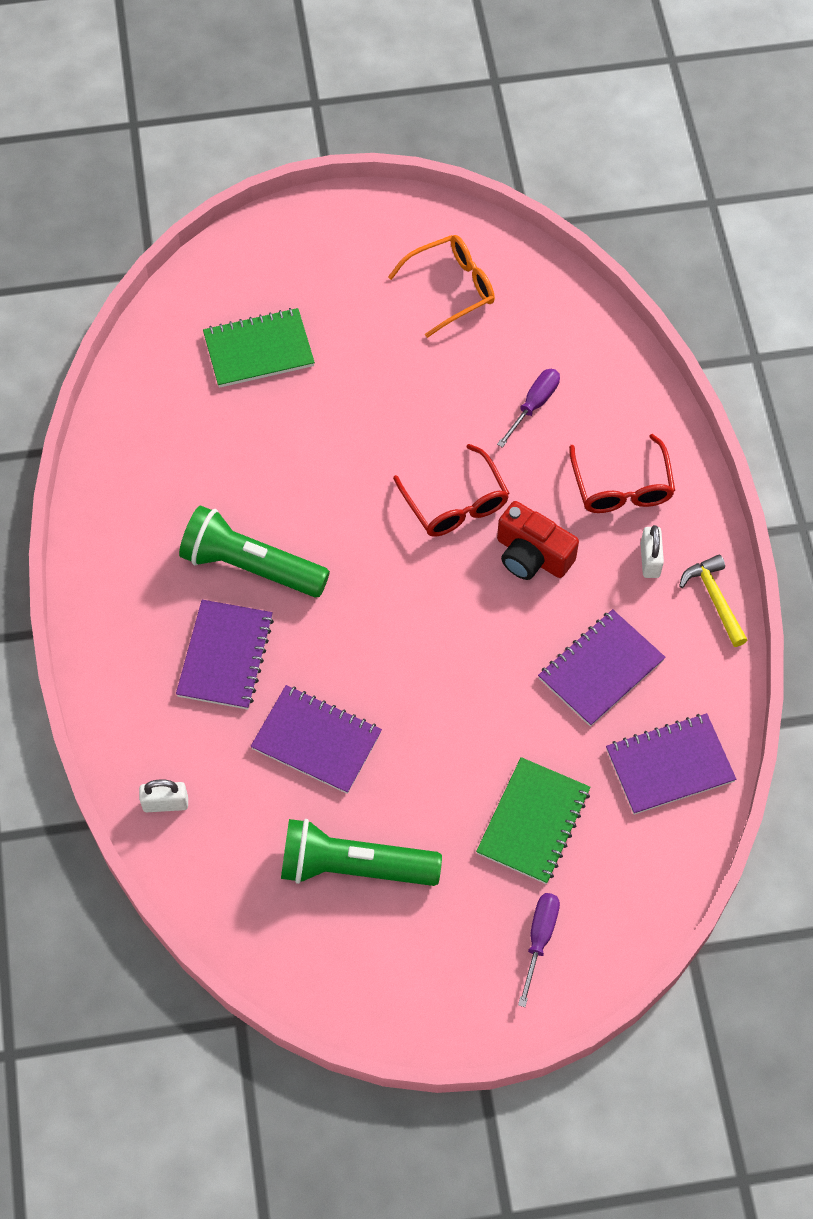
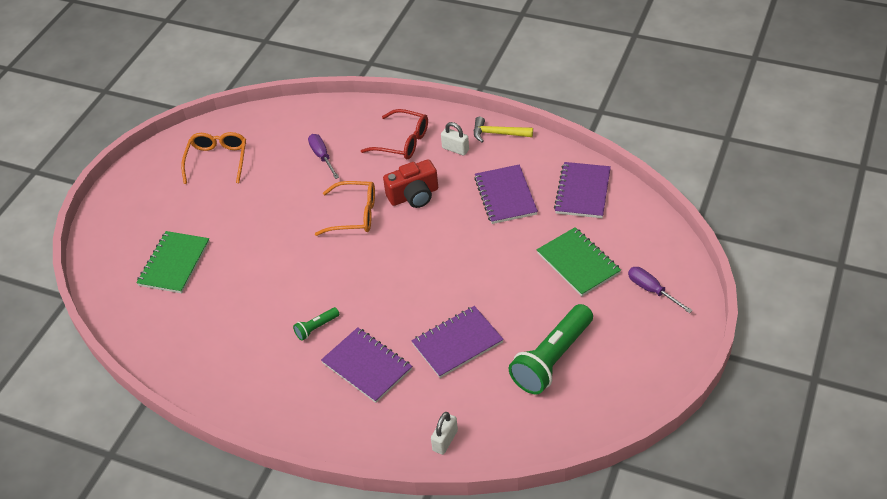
camera: 55 degrees left, 15 degrees down
(251, 566) = (316, 328): green flashlight -> green flashlight, size x0.45
(455, 503) = (354, 215): red glasses -> orange glasses

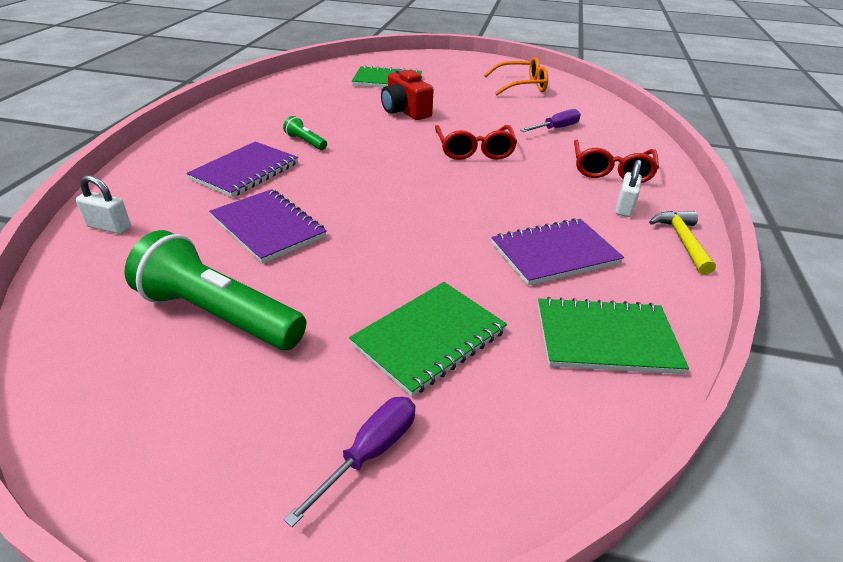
camera: 75 degrees right, 10 degrees down
(354, 215) = (474, 150): orange glasses -> red glasses
(414, 195) = (521, 183): red camera -> red camera (405, 111)
(582, 192) = (606, 338): purple notebook -> green notebook

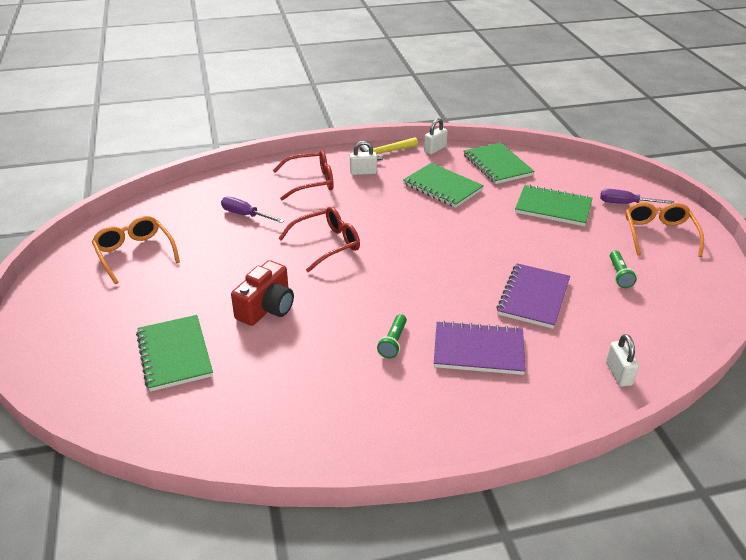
camera: 115 degrees left, 0 degrees up
(219, 315) = (619, 275): green flashlight -> green flashlight, size x0.45
(243, 434) = (659, 234): none -> orange glasses
(554, 254) = (442, 187): purple notebook -> green notebook
(686, 290) = (435, 149): none -> white padlock

